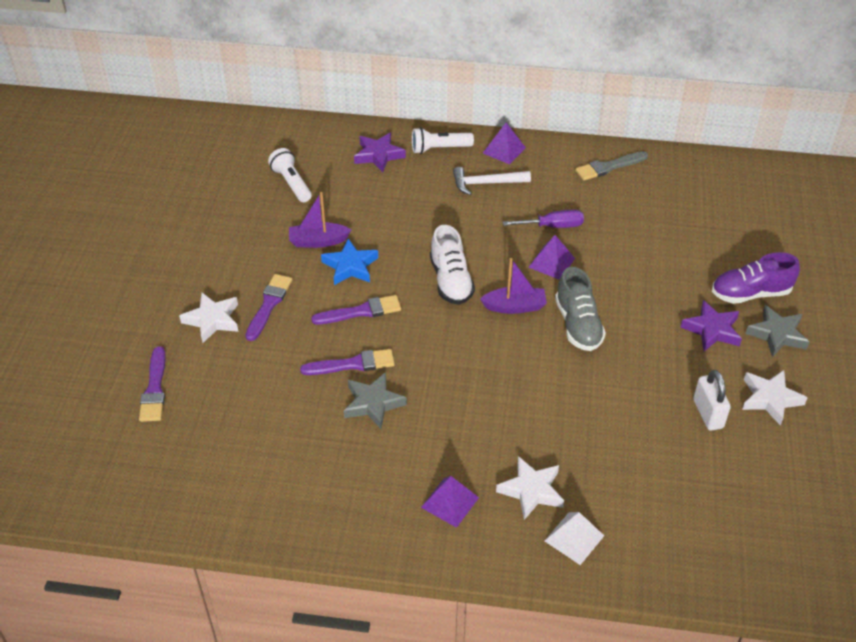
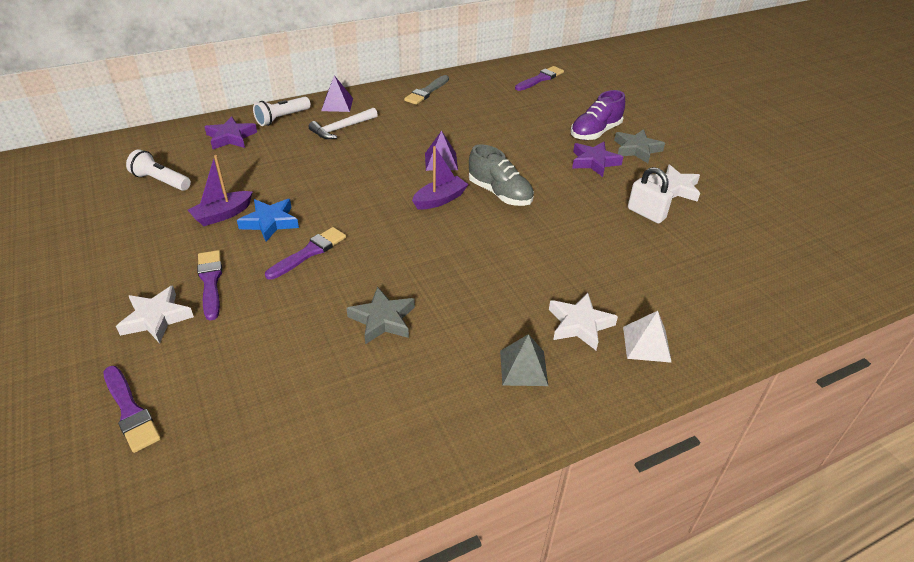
camera: 35 degrees left, 5 degrees down
(352, 364) = (336, 296): purple brush -> purple brush (540, 79)
(450, 502) = (523, 367): purple pyramid -> grey pyramid
(451, 281) = (371, 201): white shoe -> none
(553, 226) = (420, 139): purple screwdriver -> none

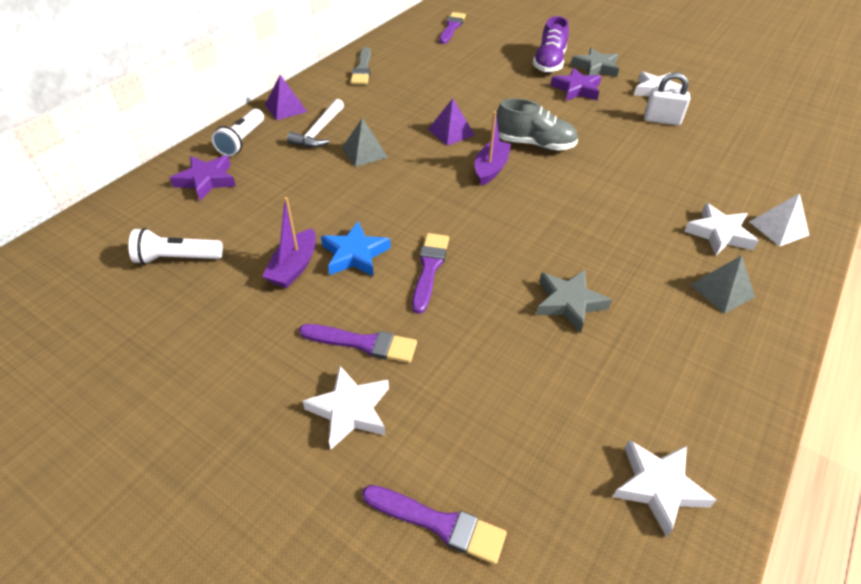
camera: 30 degrees left, 5 degrees up
(210, 282) = (363, 343): purple brush -> purple brush turned 150 degrees clockwise
(294, 471) = (658, 487): none -> white star
(357, 154) = (364, 152): none -> grey pyramid

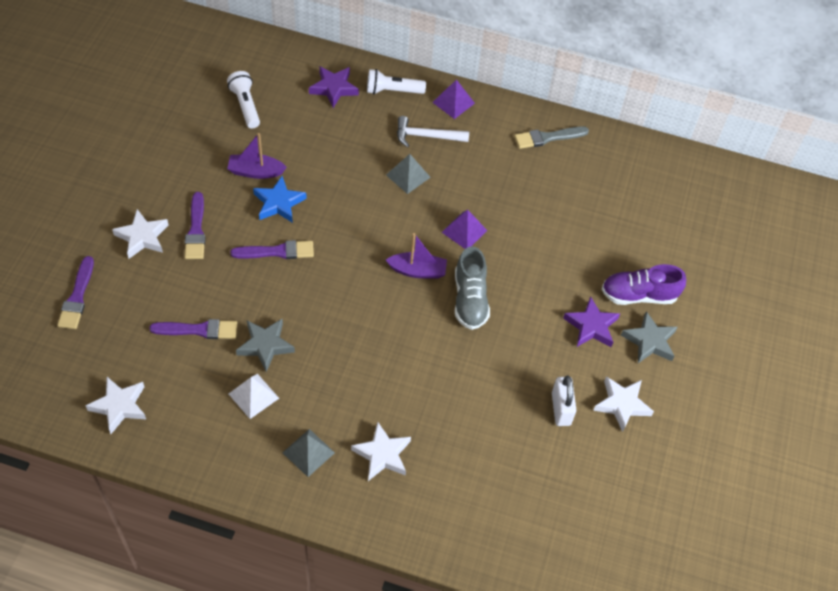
camera: 70 degrees right, 10 degrees up
(451, 27) = (678, 192): purple brush -> purple brush (199, 330)
(778, 228) = (407, 505): white pyramid -> white pyramid (253, 396)

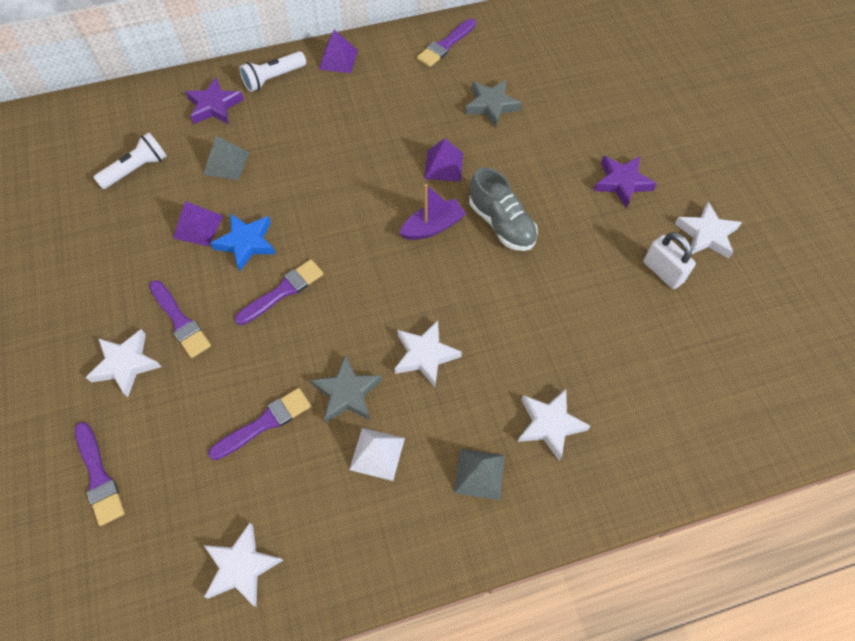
camera: 30 degrees left, 5 degrees up
(245, 105) = (137, 169): white flashlight -> white flashlight turned 105 degrees clockwise
(255, 172) = (198, 227): purple boat -> purple pyramid
(337, 355) = (425, 355): none -> white star
(408, 176) = (351, 146): grey pyramid -> grey pyramid (226, 163)
(427, 136) = (339, 101): white hammer -> none
(547, 138) = (445, 45): grey brush -> purple brush
(639, 295) = (635, 133): purple shoe -> none
(649, 341) = (678, 166): grey star -> grey star (491, 105)

